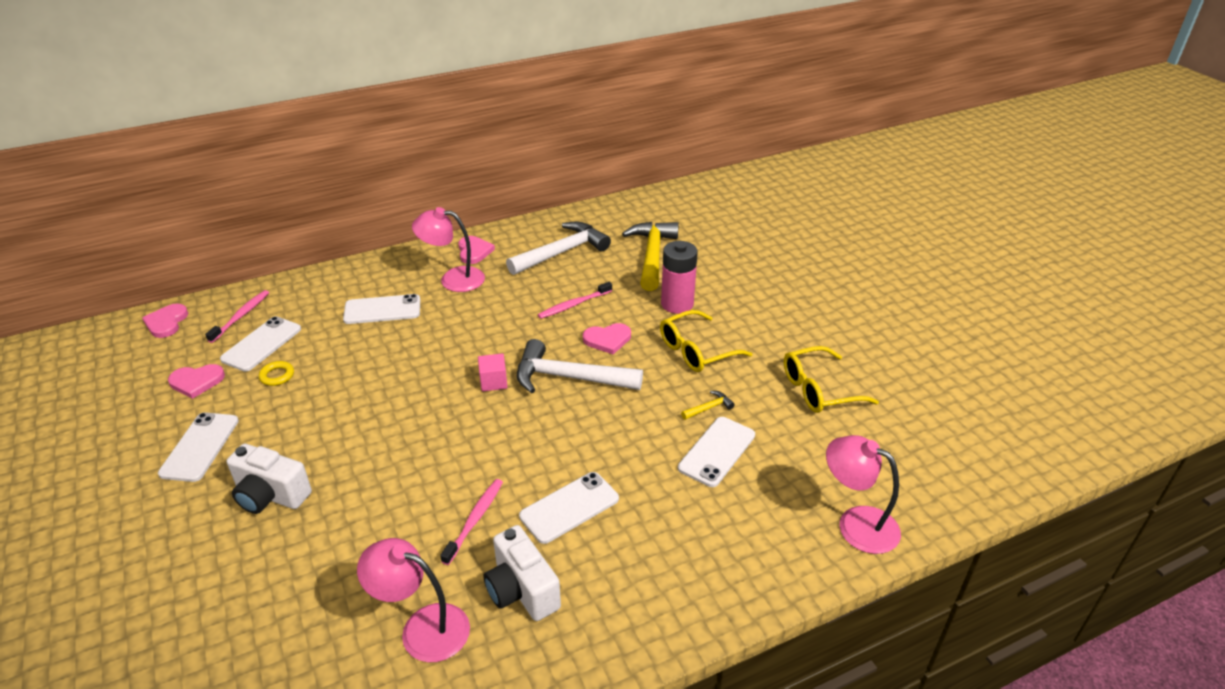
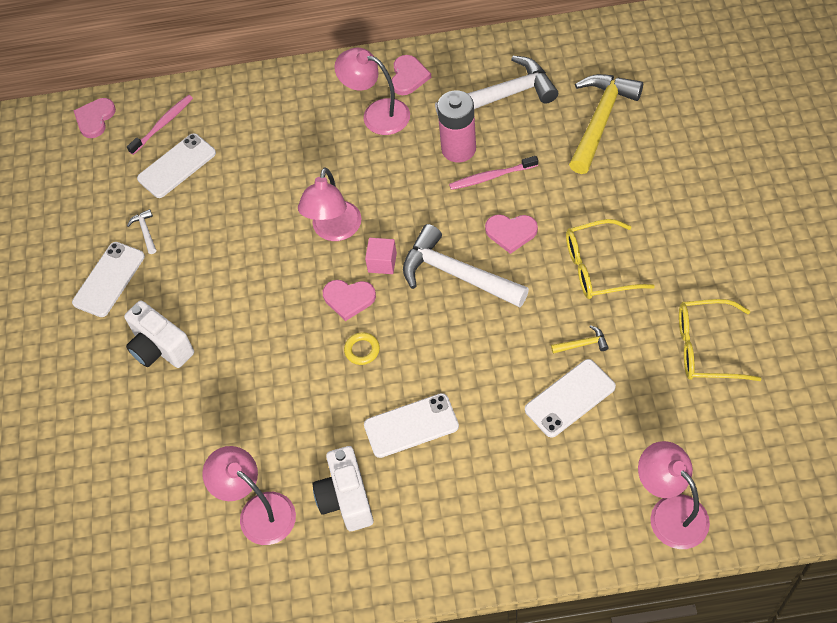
camera: 25 degrees right, 20 degrees up
(196, 382) = (114, 201): pink heart -> pink heart (349, 299)
(236, 400) = (145, 231): none -> white hammer
(277, 376) = (185, 210): yellow ring -> yellow ring (362, 350)
(382, 310) = (297, 144): white phone -> none
(438, 366) = (334, 230): none -> pink lamp
(475, 520) = (325, 417): pink toothbrush -> none
(677, 304) = (601, 199): pink battery -> pink battery (458, 149)

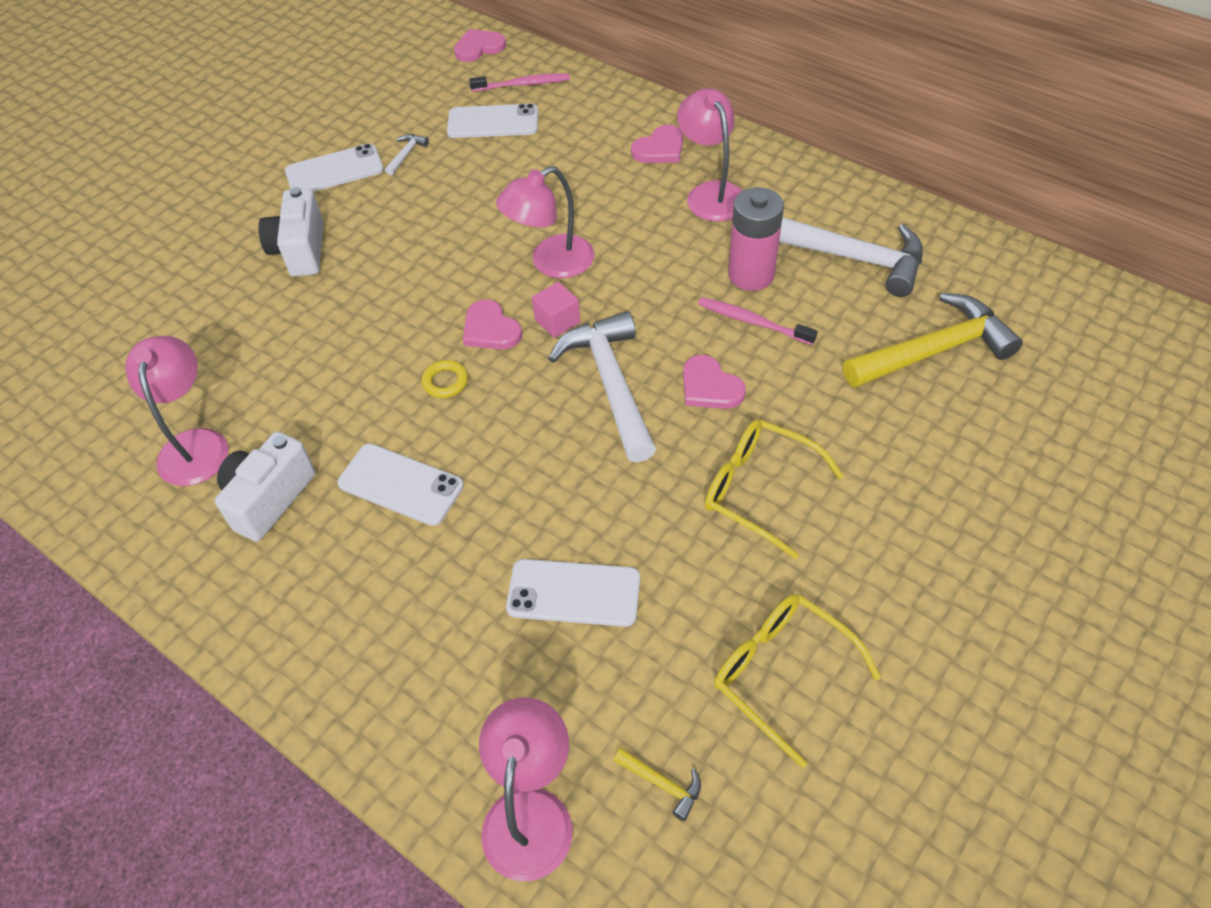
camera: 40 degrees right, 5 degrees down
(408, 76) = (779, 181): pink heart -> pink heart (660, 148)
(582, 344) = (651, 551): yellow hammer -> yellow hammer (662, 784)

